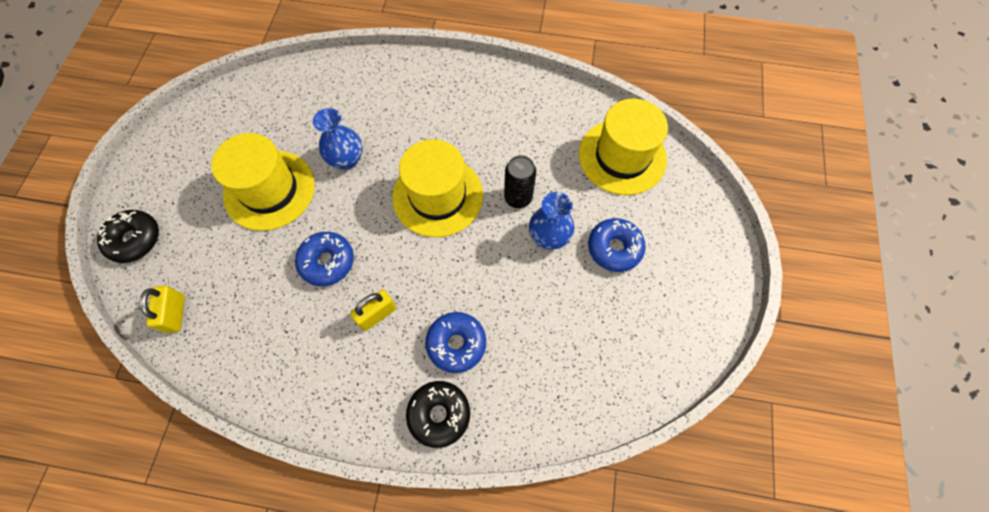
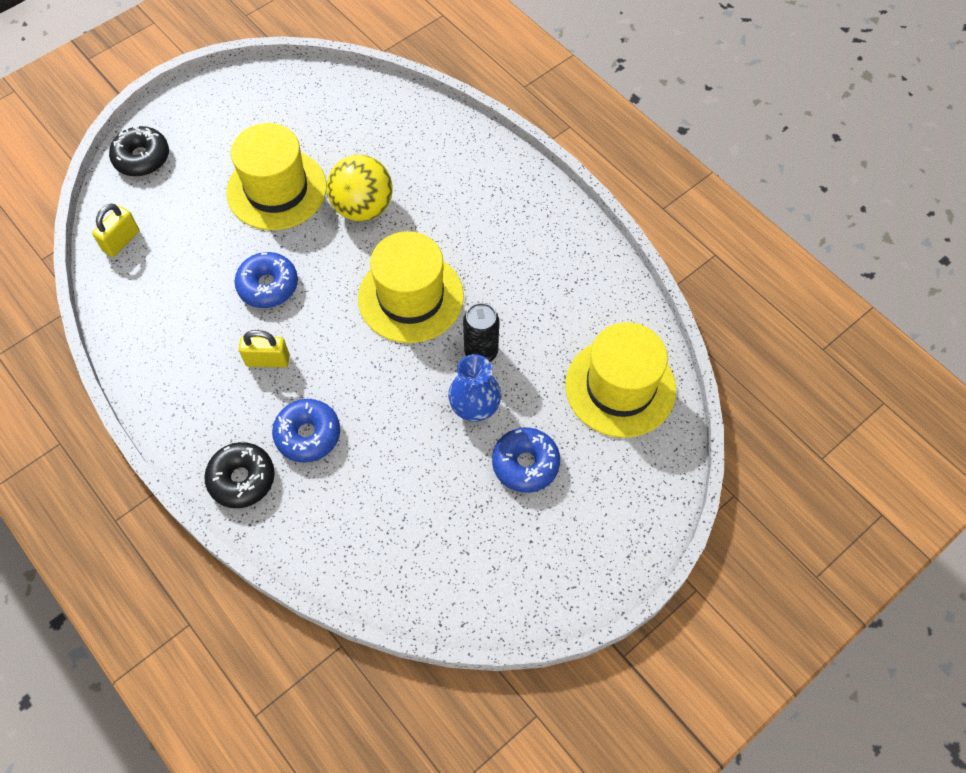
camera: 40 degrees right, 5 degrees down
(347, 159) = (363, 208): blue vase -> yellow ball

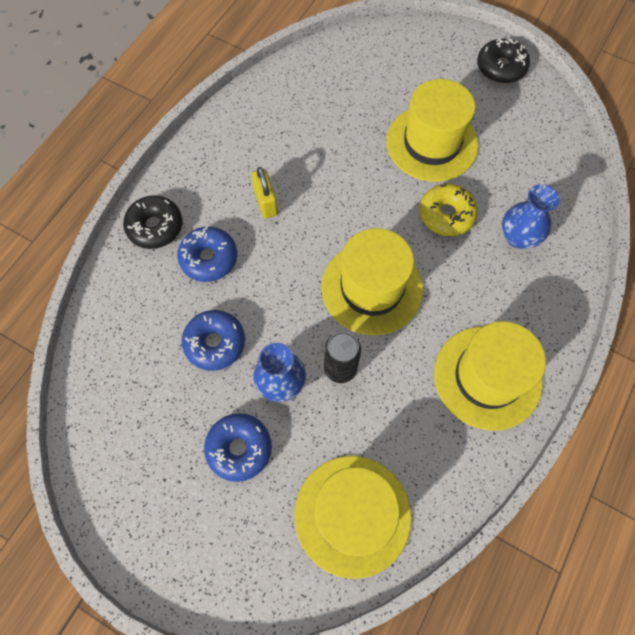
camera: 70 degrees right, 5 degrees up
(121, 241) = (331, 61): yellow padlock -> none
(142, 158) = (414, 41): black donut -> black donut (500, 68)
(268, 285) = (335, 175): blue donut -> blue donut (215, 343)
(363, 208) = (446, 215): yellow ball -> yellow donut
(414, 161) = (518, 237): none -> blue vase
(537, 238) = (487, 377): none -> yellow hat

